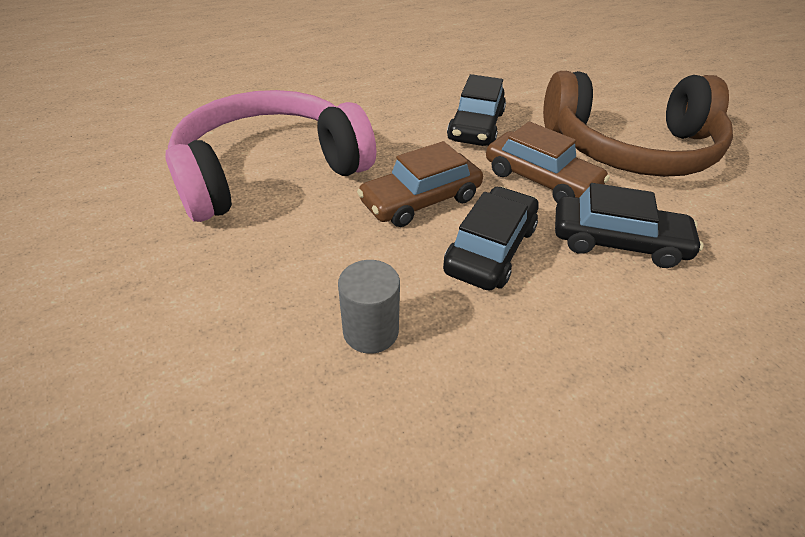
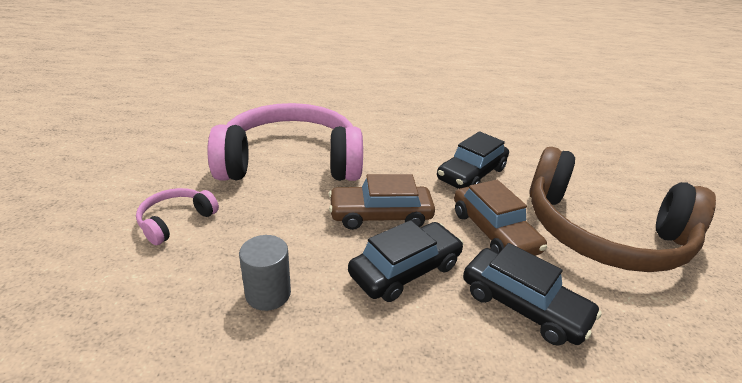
camera: 25 degrees right, 10 degrees down
(182, 292) = (176, 221): none -> pink headphones

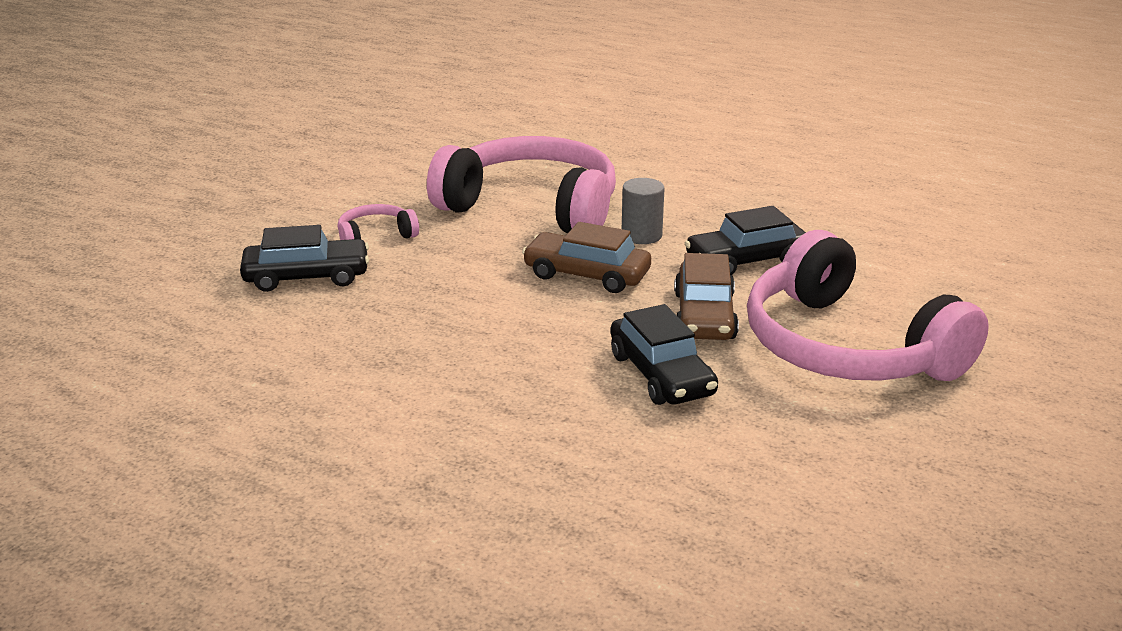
camera: 30 degrees right, 5 degrees down
(268, 293) = (420, 306): grey cylinder -> grey cylinder (641, 235)
(405, 270) = (567, 322): black car -> black car (307, 277)
(602, 233) = (846, 347): brown headphones -> pink headphones

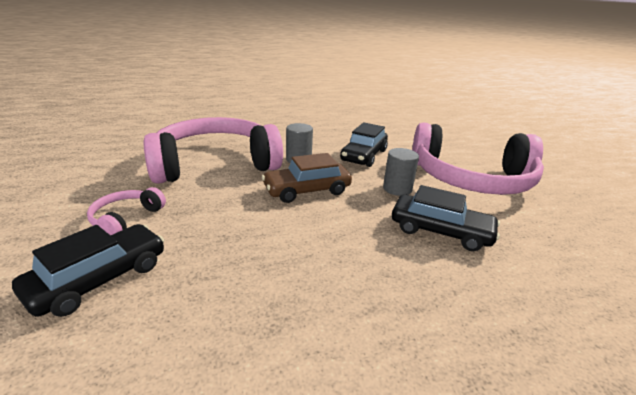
camera: 45 degrees left, 0 degrees up
(704, 316) = (397, 189): brown car -> grey cylinder

